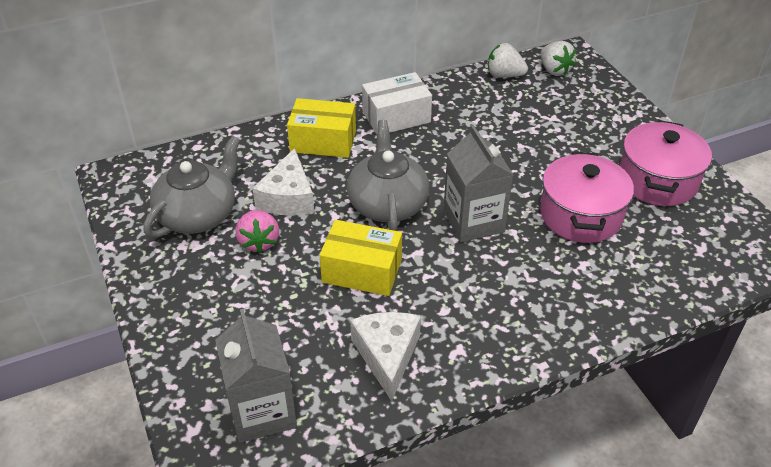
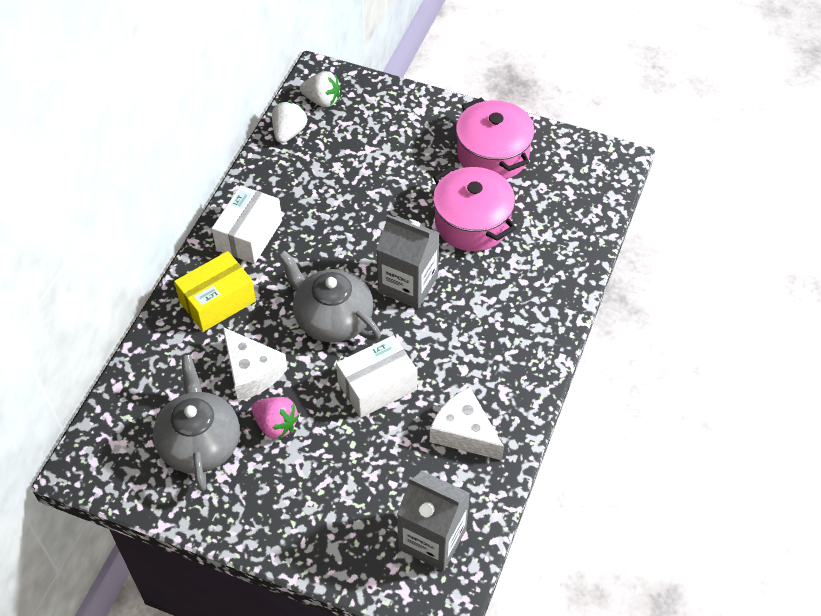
camera: 45 degrees left, 10 degrees up
(362, 271) = (377, 386): yellow box -> white box
(504, 75) = (289, 132): white strawberry -> white strawberry turned 135 degrees clockwise

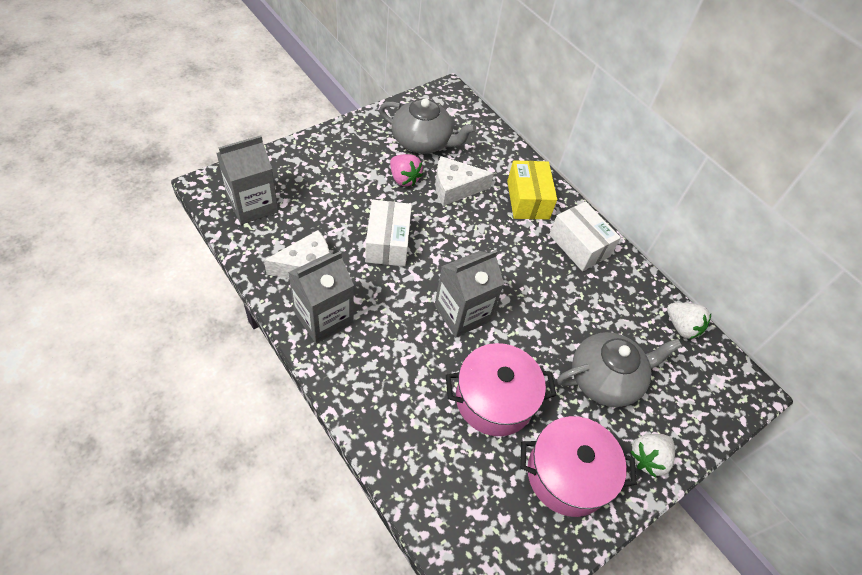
camera: 115 degrees right, 0 degrees up
(276, 425) = (404, 179): pink strawberry -> pink strawberry turned 105 degrees counterclockwise
(322, 100) = (713, 373): white strawberry -> white strawberry (648, 458)
(332, 318) = (466, 251): grey teapot -> grey teapot (605, 379)
(505, 382) = (323, 317): none -> grey carton

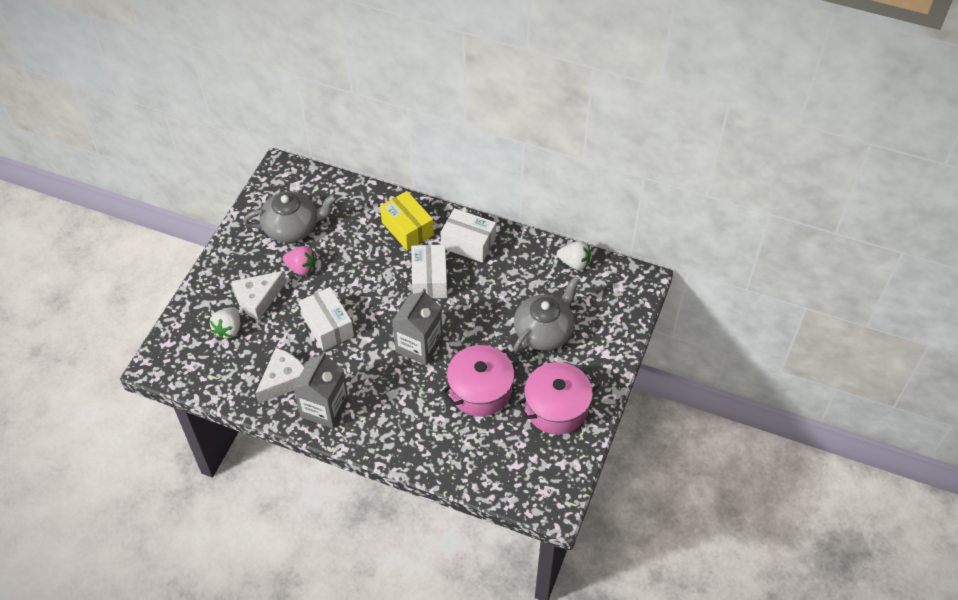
camera: 25 degrees left, 0 degrees up
(252, 205) = (203, 359): grey carton -> none
(455, 188) = (346, 252): white cheese -> white cheese (258, 299)
(517, 257) = (429, 279): none -> white box
(648, 458) = (600, 366): white strawberry -> white strawberry (228, 329)

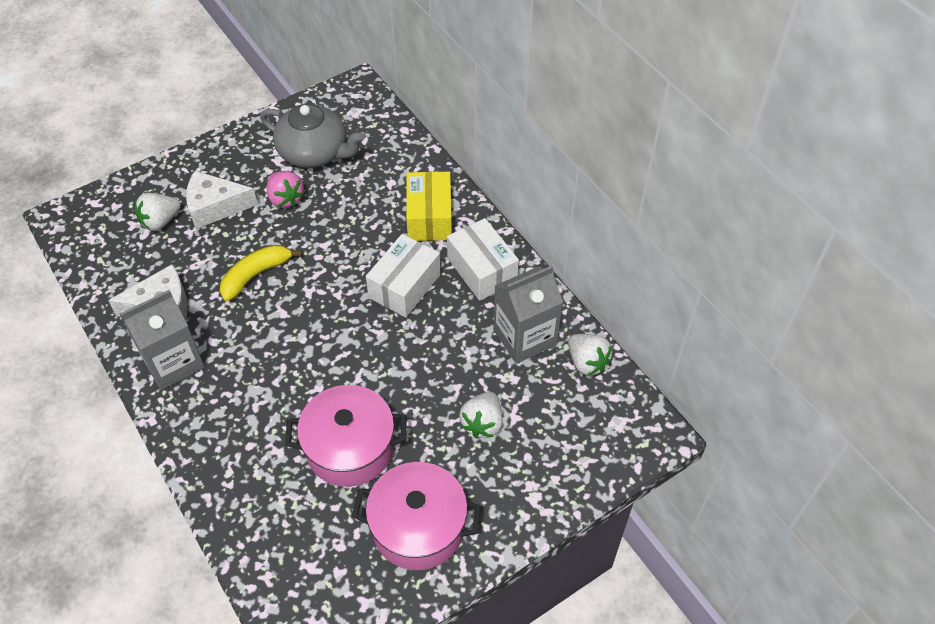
camera: 35 degrees right, 0 degrees up
(328, 326) = (256, 275): white box -> yellow banana
(419, 345) = (329, 353): grey carton -> grey carton (524, 337)
(544, 331) = (482, 423): grey teapot -> white strawberry

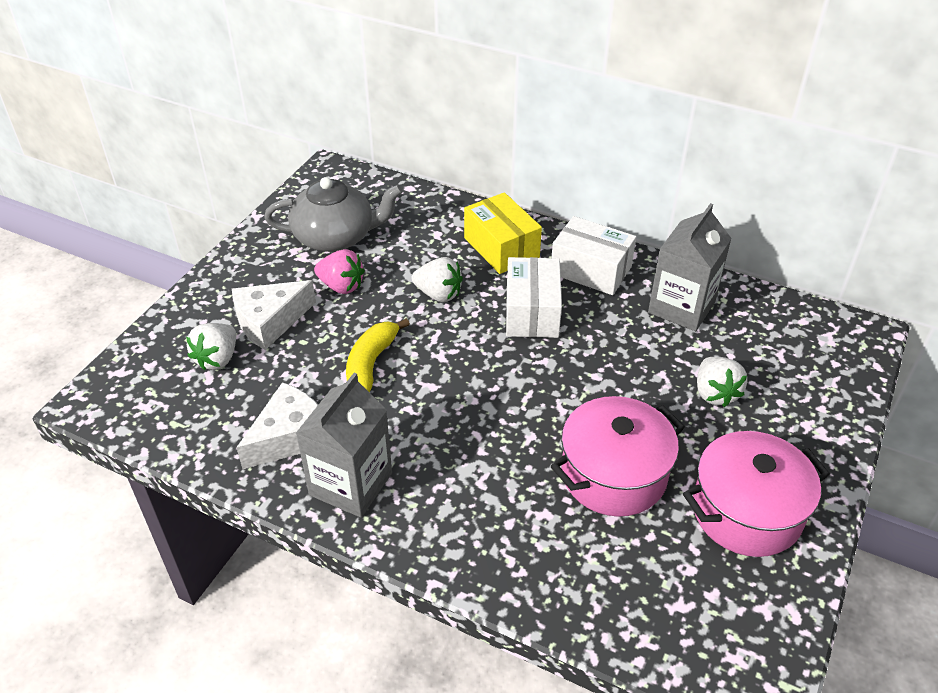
camera: 30 degrees left, 10 degrees down
(587, 362) = (754, 304): white strawberry -> white strawberry (438, 294)

